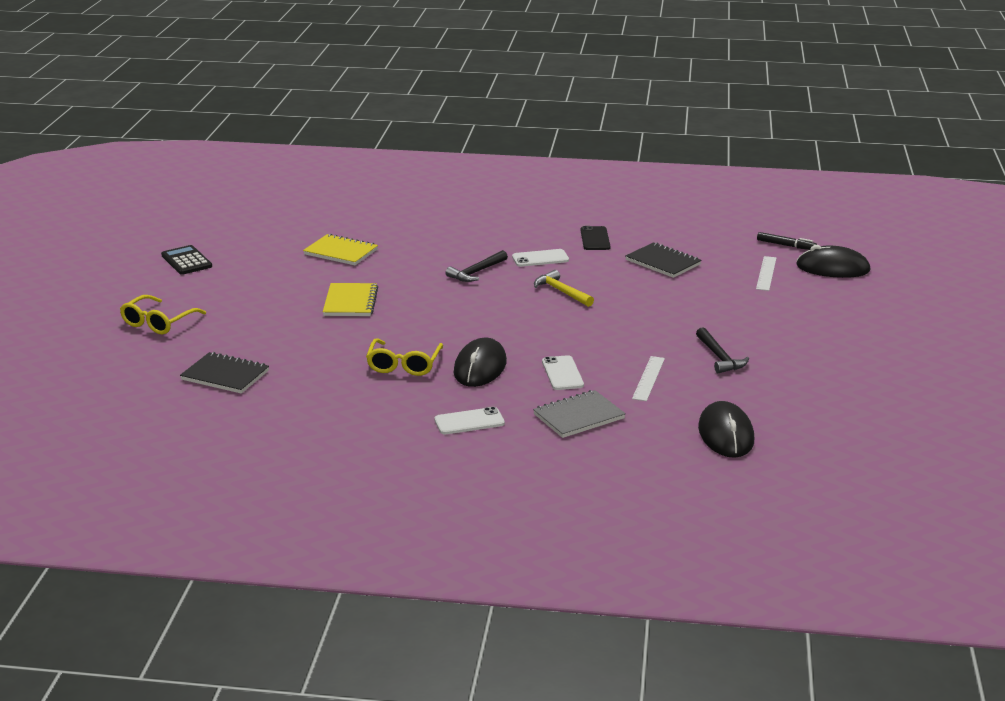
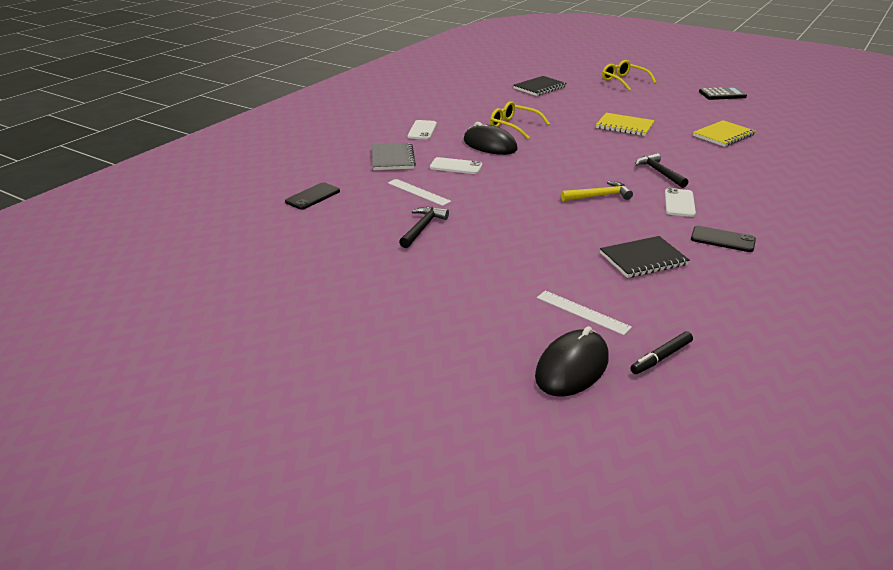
camera: 115 degrees right, 5 degrees up
(719, 357) = (422, 228): black hammer -> black hammer turned 105 degrees clockwise
(726, 434) = (313, 196): black mouse -> black phone

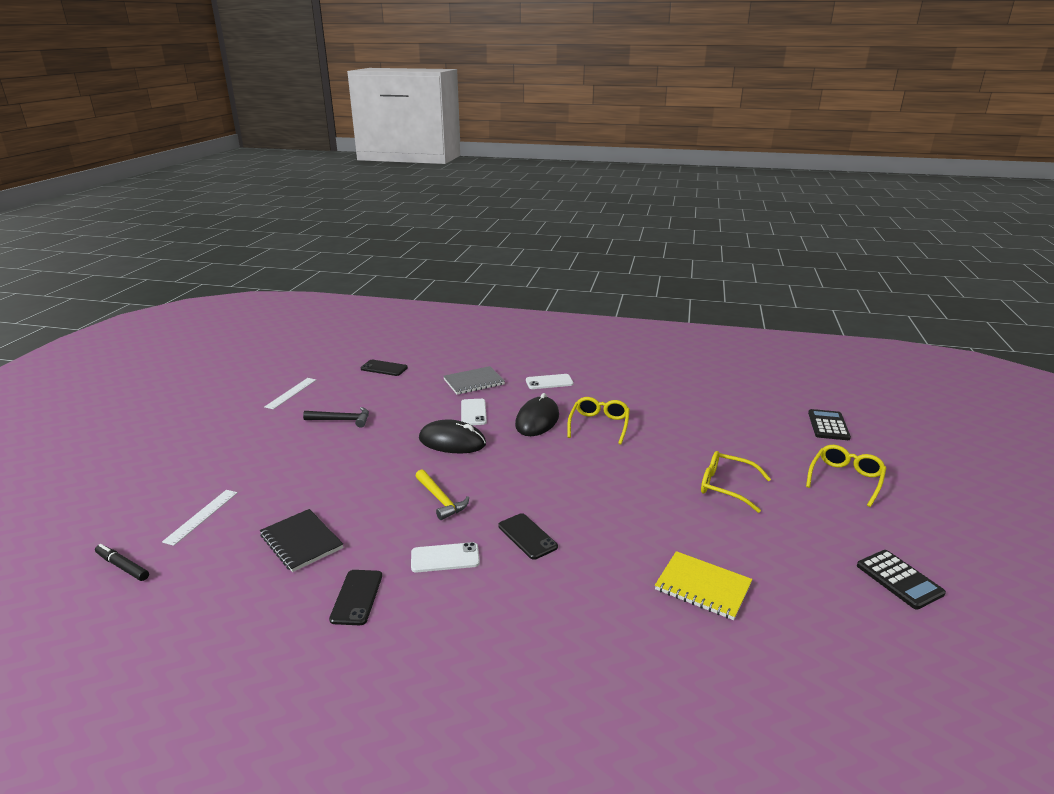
camera: 70 degrees right, 5 degrees down
(418, 192) = (409, 406): white ruler -> white ruler (291, 393)
(539, 87) = (741, 422): black notebook -> none
(558, 69) = (828, 425): none -> black calculator
(572, 367) = (119, 520): black mouse -> black mouse (452, 441)
(619, 108) = (726, 487): none -> yellow glasses
(624, 126) = (663, 497): yellow notebook -> none
(659, 173) = (527, 536): black hammer -> black phone

